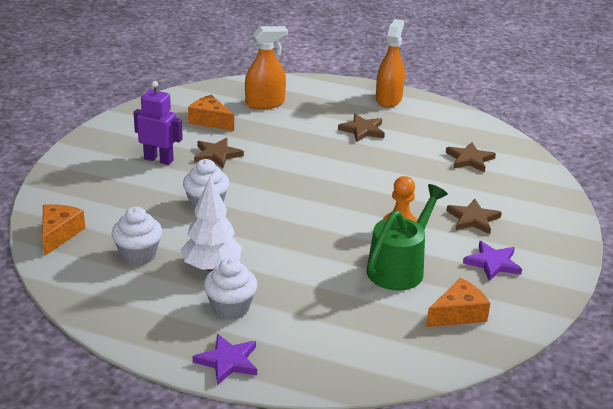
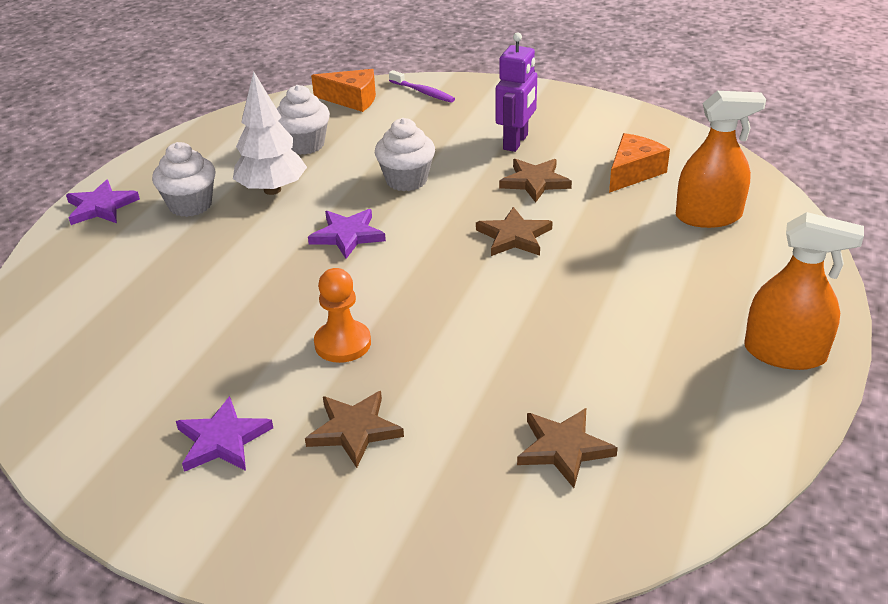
camera: 95 degrees right, 5 degrees up
(59, 198) = (423, 92): none -> purple toothbrush
(265, 103) = (708, 216): orange spray bottle -> orange spray bottle turned 75 degrees counterclockwise
(280, 228) = (347, 235): none -> purple star
(362, 130) = (645, 316): brown star -> brown star (514, 236)
(400, 267) = (236, 337): green watering can -> none
(458, 314) = (112, 387): orange cheese -> none

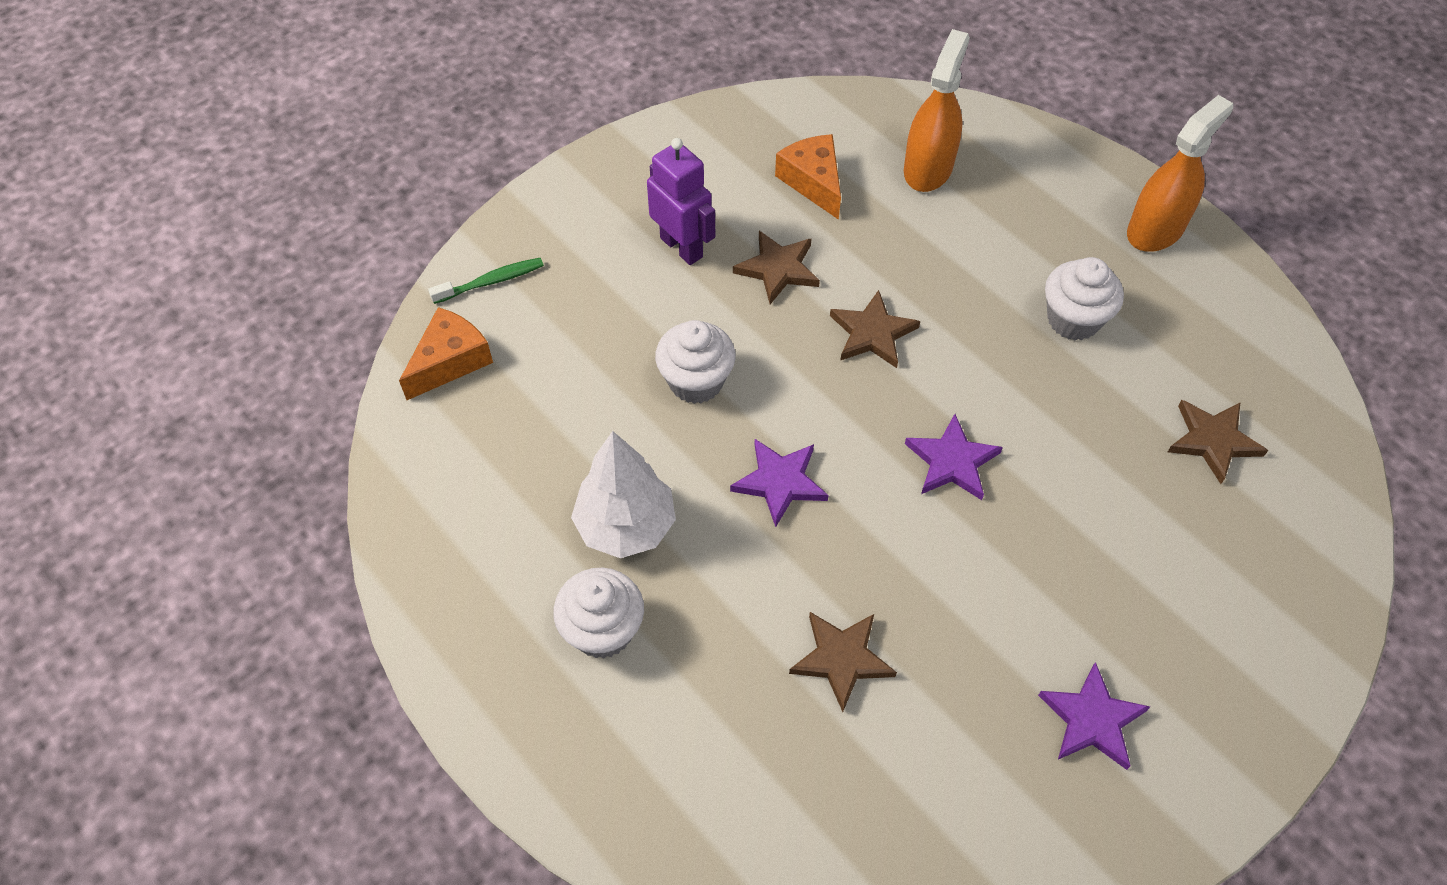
camera: 65 degrees left, 20 degrees up
(101, 207) = (535, 744): purple star -> purple star (952, 461)
(305, 145) = (535, 454): white cupcake -> white cupcake (1073, 319)
(342, 343) = (983, 558): orange pawn -> none
(354, 430) = (1124, 595): brown star -> brown star (842, 659)
(423, 92) = (491, 281): purple toothbrush -> green toothbrush

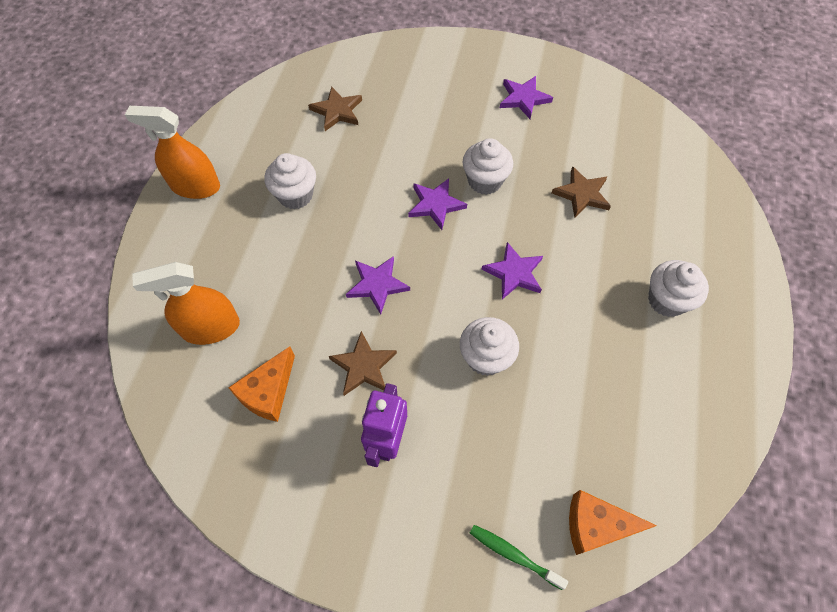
camera: 125 degrees left, 5 degrees up
(626, 526) = (605, 330): white tree -> none
(872, 333) = (377, 285): brown star -> purple star
(953, 547) = (485, 181): none -> white cupcake

